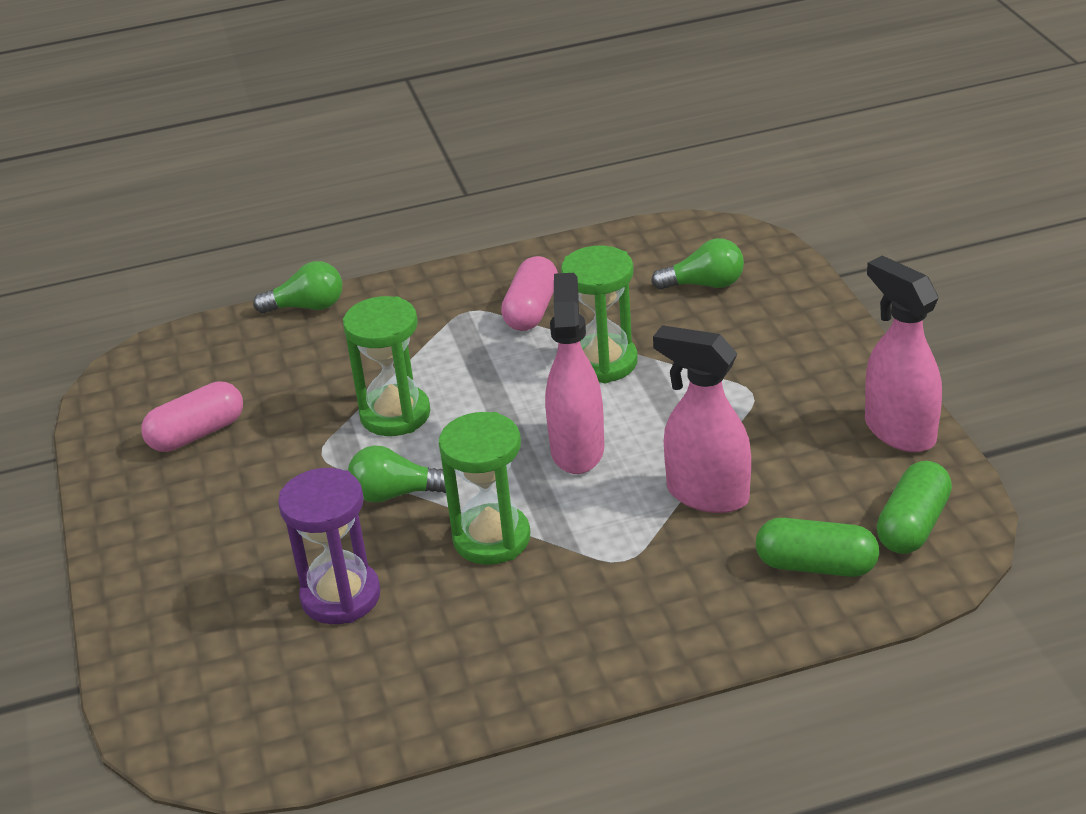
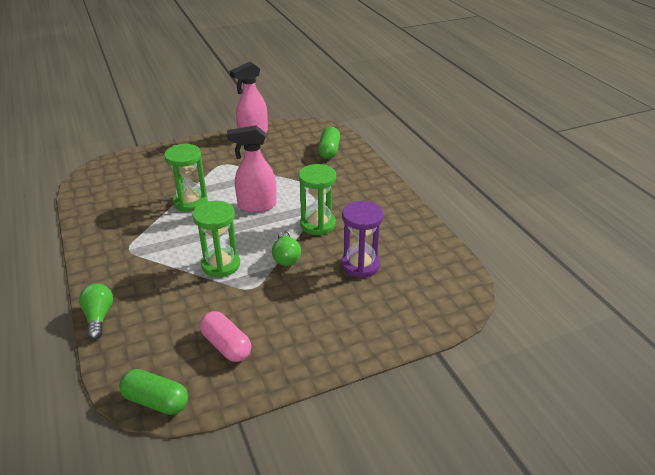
camera: 100 degrees left, 0 degrees up
(531, 310) = (137, 227): pink capsule -> none
(704, 284) = (134, 177): green light bulb -> none
(706, 494) = (289, 173): pink spray bottle -> none
(913, 525) = (306, 133): green capsule -> green capsule (156, 401)

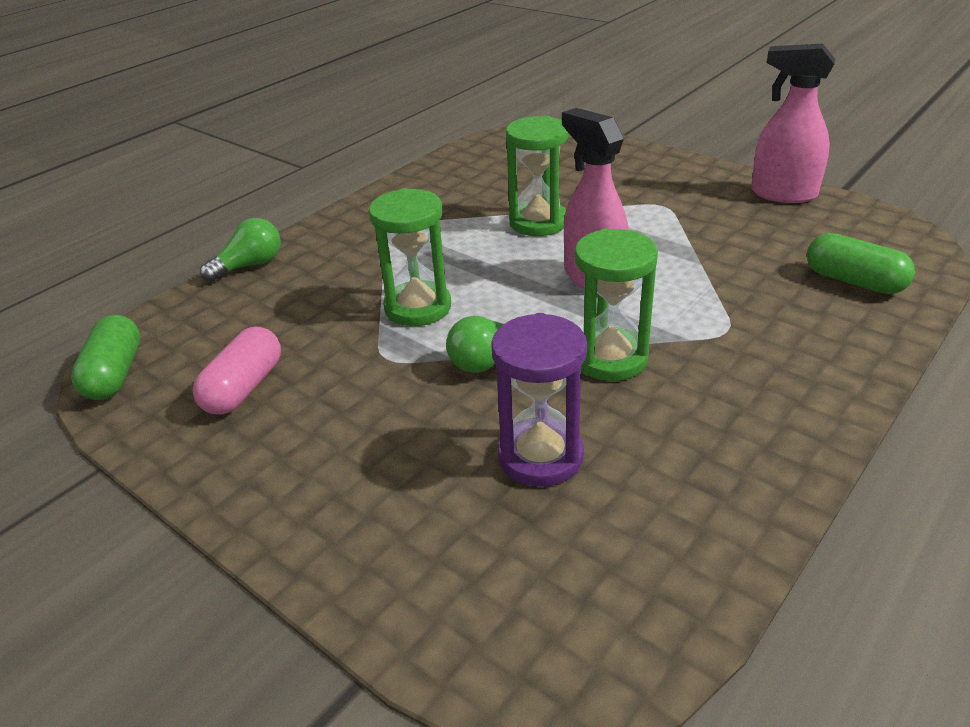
camera: 65 degrees right, 0 degrees up
(329, 150) = (854, 281): green capsule -> green capsule turned 60 degrees clockwise

